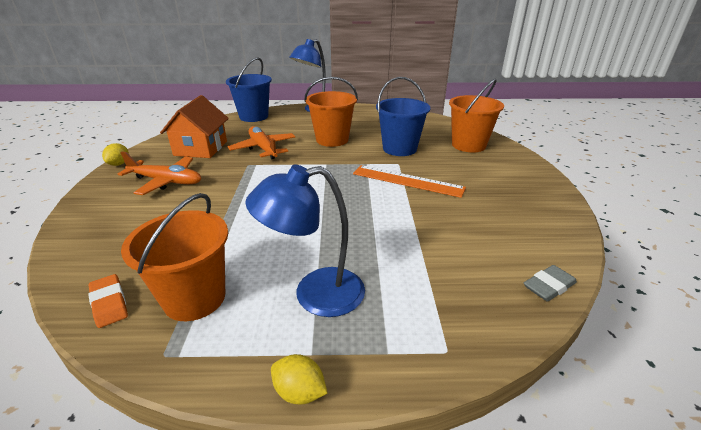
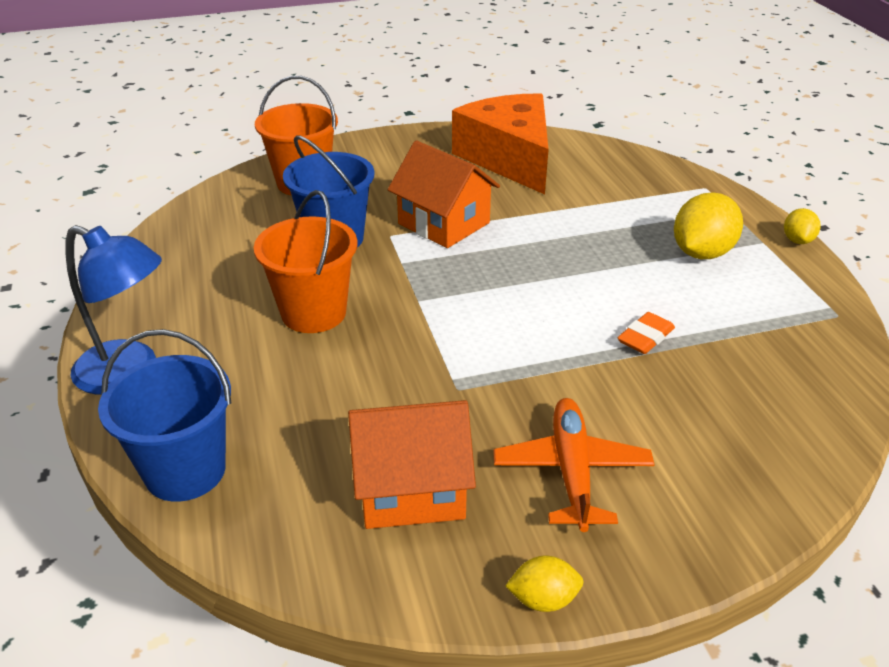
camera: 105 degrees left, 5 degrees up
(109, 303) = (830, 380): orange eraser -> orange eraser (645, 337)
(194, 298) = (770, 323): orange bucket -> none
(263, 148) = (382, 390): orange plane -> none
(315, 294) = (702, 253): blue lamp -> yellow lemon
(407, 181) = (443, 223): orange ruler -> orange house
(513, 224) = (509, 158): none -> orange cheese
(549, 286) = (598, 147): grey eraser -> none

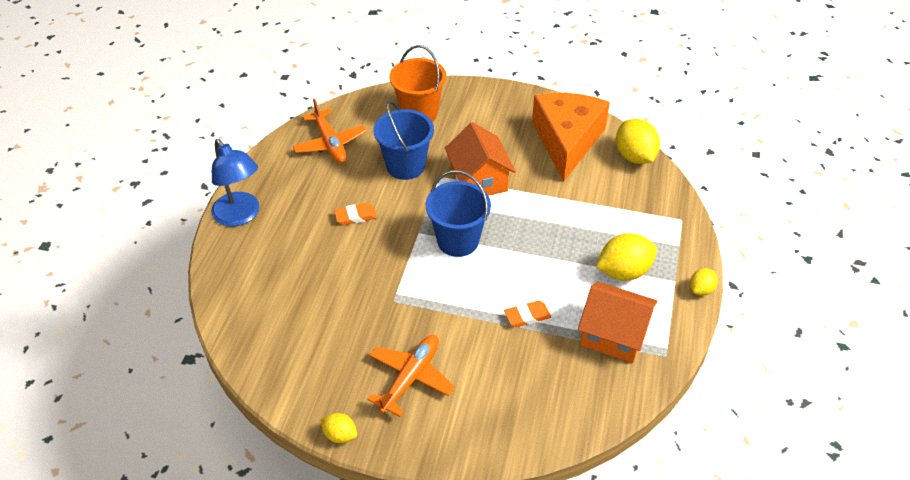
camera: 30 degrees right, 10 degrees up
(185, 471) = (231, 287): blue bucket -> blue bucket (458, 241)
(205, 247) = (330, 143): none -> orange plane
(313, 313) = (356, 216): orange bucket -> orange eraser
(411, 488) = (325, 348): orange house -> orange house (613, 334)
(596, 150) = (634, 156): none -> yellow lemon

